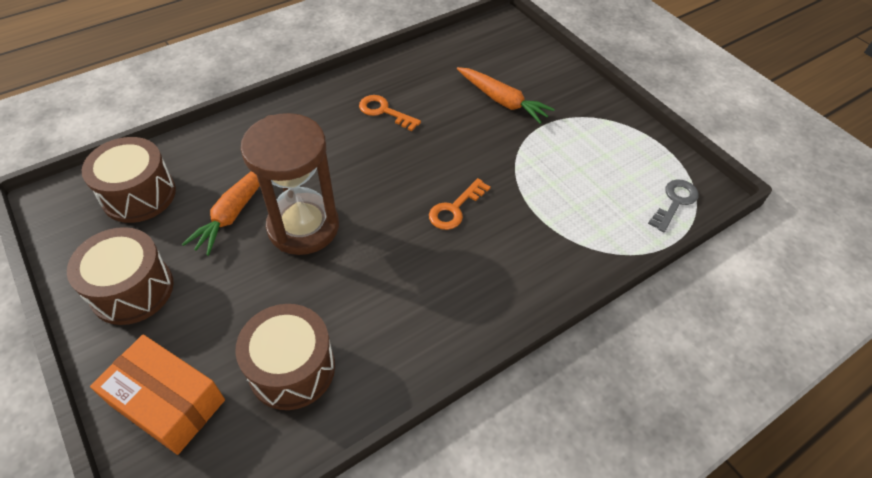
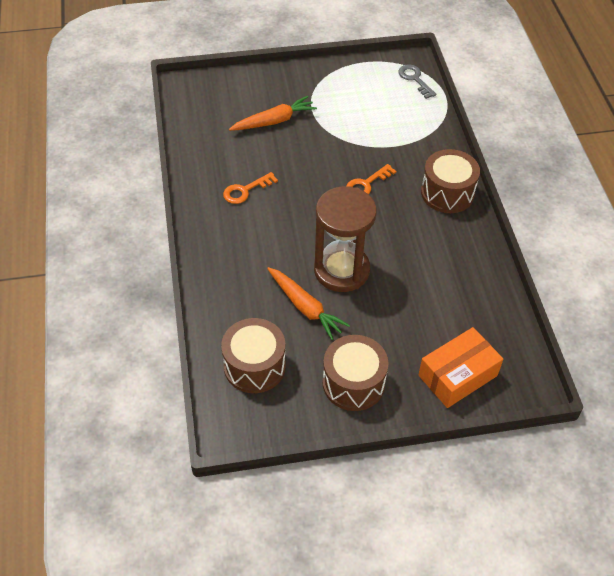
camera: 65 degrees left, 0 degrees up
(292, 369) = (458, 305): brown drum -> brown drum (447, 193)
(455, 209) = (366, 184): orange key -> orange key turned 75 degrees clockwise

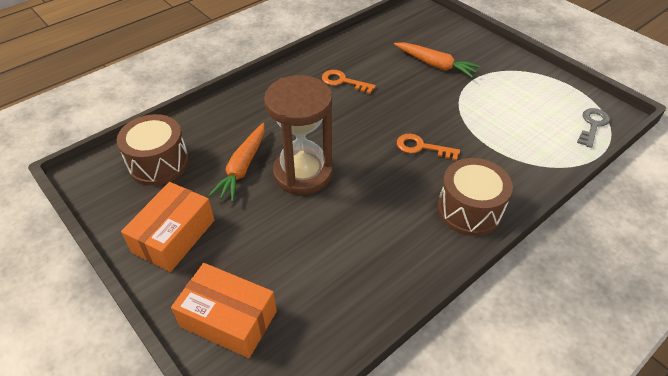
camera: 60 degrees right, 5 degrees down
(353, 383) = (174, 236): brown drum -> orange box

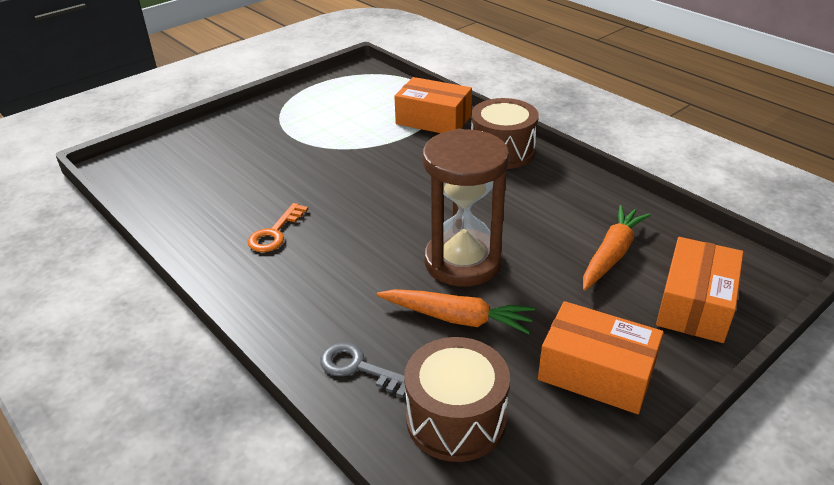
camera: 90 degrees left, 10 degrees down
(422, 147) = (412, 174): orange key -> none
(435, 65) = (256, 159): orange carrot -> orange carrot (611, 254)
(521, 163) = (433, 120): none -> orange box
(592, 125) = (378, 81): grey key -> grey key (359, 368)

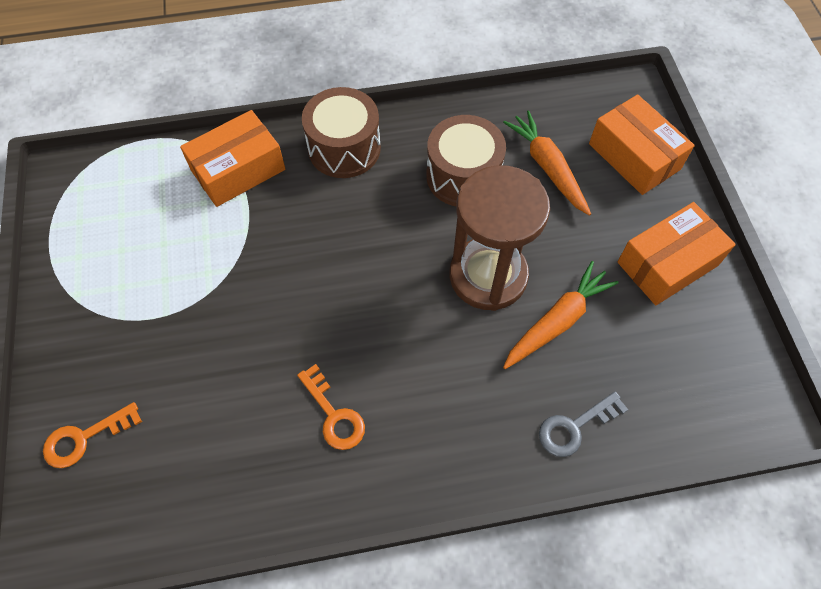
camera: 60 degrees left, 25 degrees up
(192, 148) = (85, 438): none -> orange key
(456, 419) = (666, 384): brown drum -> brown drum (463, 176)

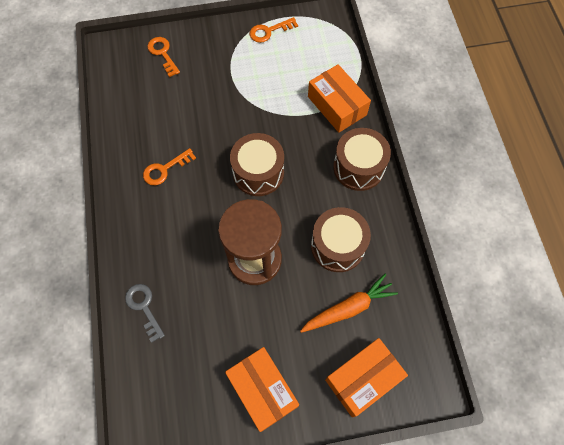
camera: 90 degrees right, 5 degrees up
(74, 261) = (269, 31): none -> orange key
(347, 273) = (258, 173): none -> brown drum
(557, 321) = (218, 303): orange carrot -> none

